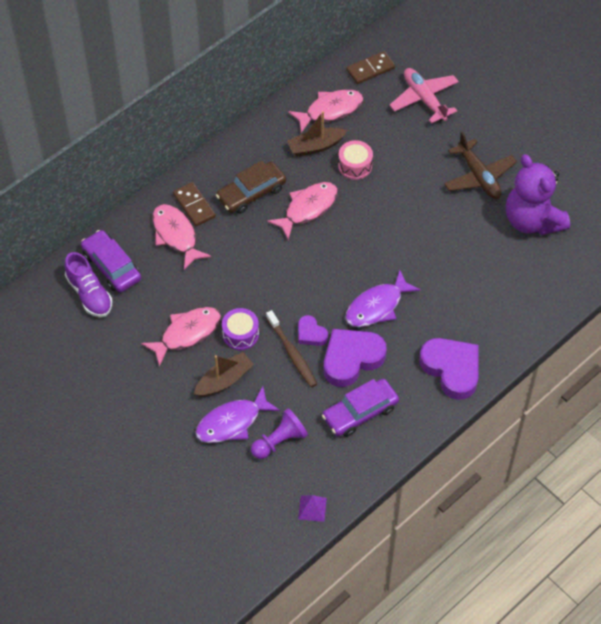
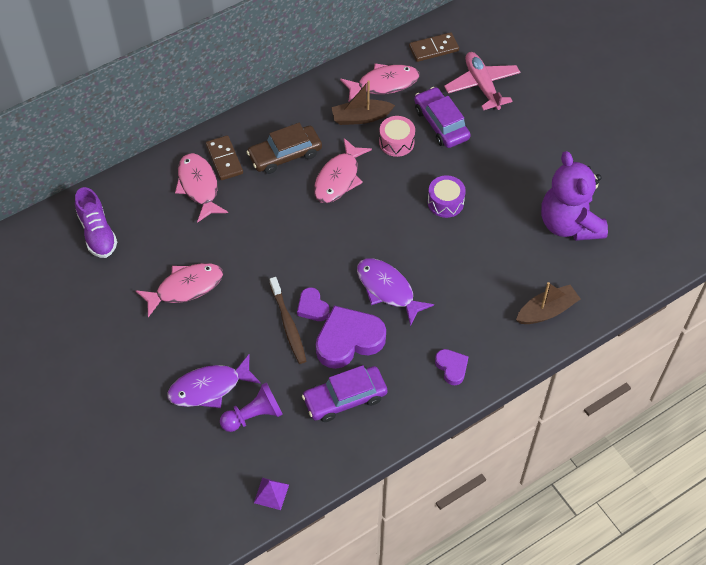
camera: 10 degrees right, 0 degrees up
(111, 266) = (126, 208): purple car -> purple car (441, 124)
(224, 380) = (211, 342): brown boat -> brown boat (546, 311)
(240, 334) = (240, 297): purple drum -> purple drum (445, 202)
(308, 208) = (338, 178): pink fish -> pink fish turned 150 degrees clockwise
(377, 306) = (387, 289): purple fish -> purple fish turned 75 degrees clockwise
(451, 369) = (452, 367): purple heart -> purple heart, size x0.52
(478, 176) = (522, 171): brown plane -> none

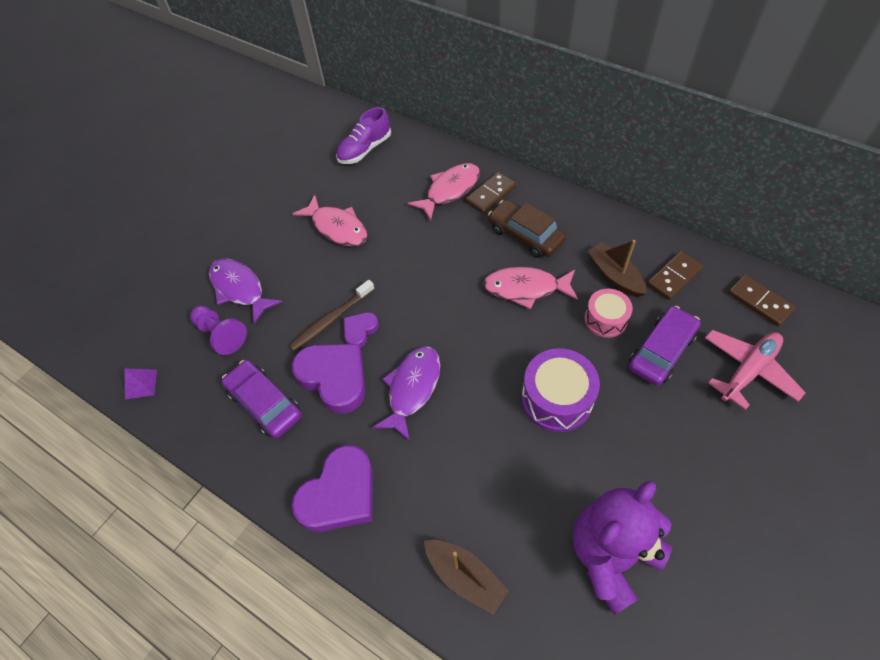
camera: 70 degrees right, 0 degrees up
(384, 84) = (673, 277): pink fish -> brown domino
(445, 202) = (556, 399): purple drum -> purple drum, size x1.56
(452, 367) = (340, 494): purple heart -> purple heart, size x1.92

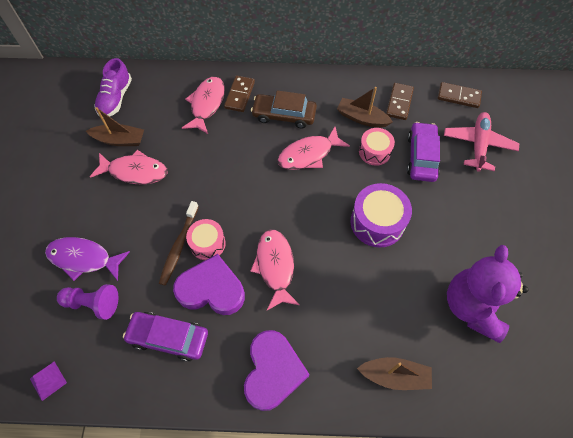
camera: 35 degrees left, 5 degrees up
(343, 191) = (119, 140): none -> brown boat
(360, 331) = (207, 243): purple heart -> pink drum
(412, 388) = (275, 266): purple fish -> pink fish

